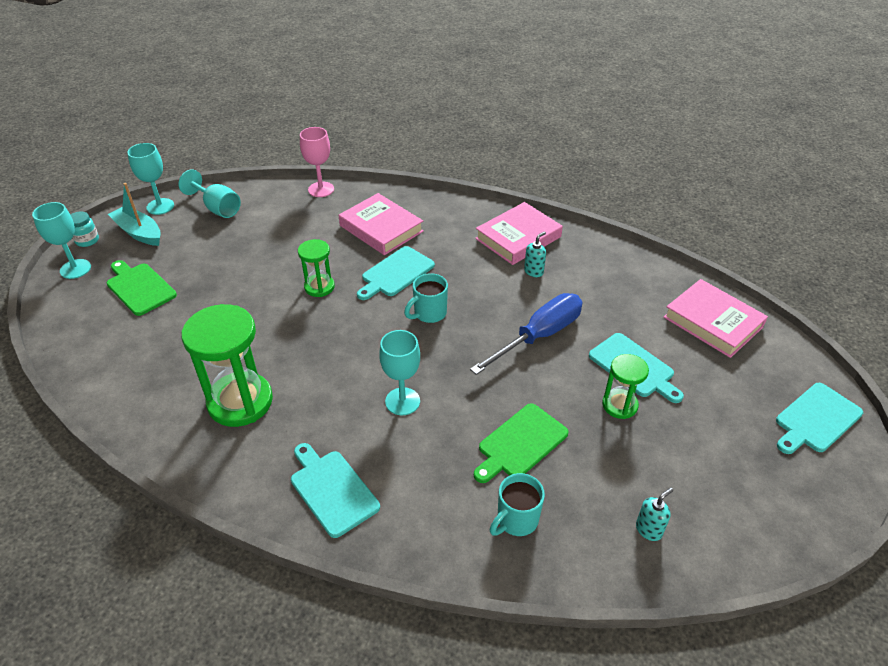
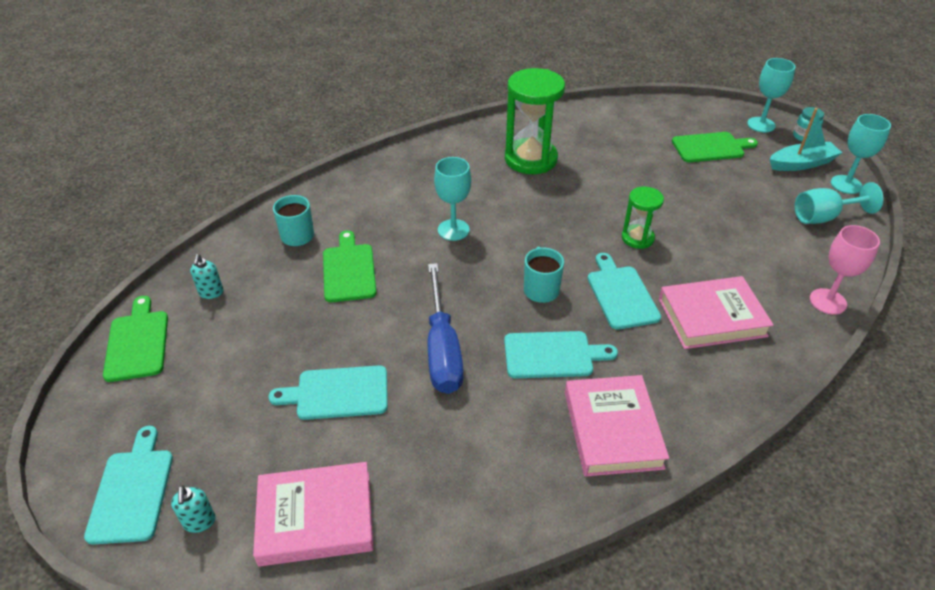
camera: 125 degrees right, 0 degrees up
(332, 490) = (412, 171): turquoise cutting board -> turquoise cutting board (552, 355)
(533, 271) = (539, 405): turquoise soap dispenser -> turquoise soap dispenser (199, 522)
(619, 405) = (313, 351): green hourglass -> none
(748, 535) = (137, 342): none -> green cutting board

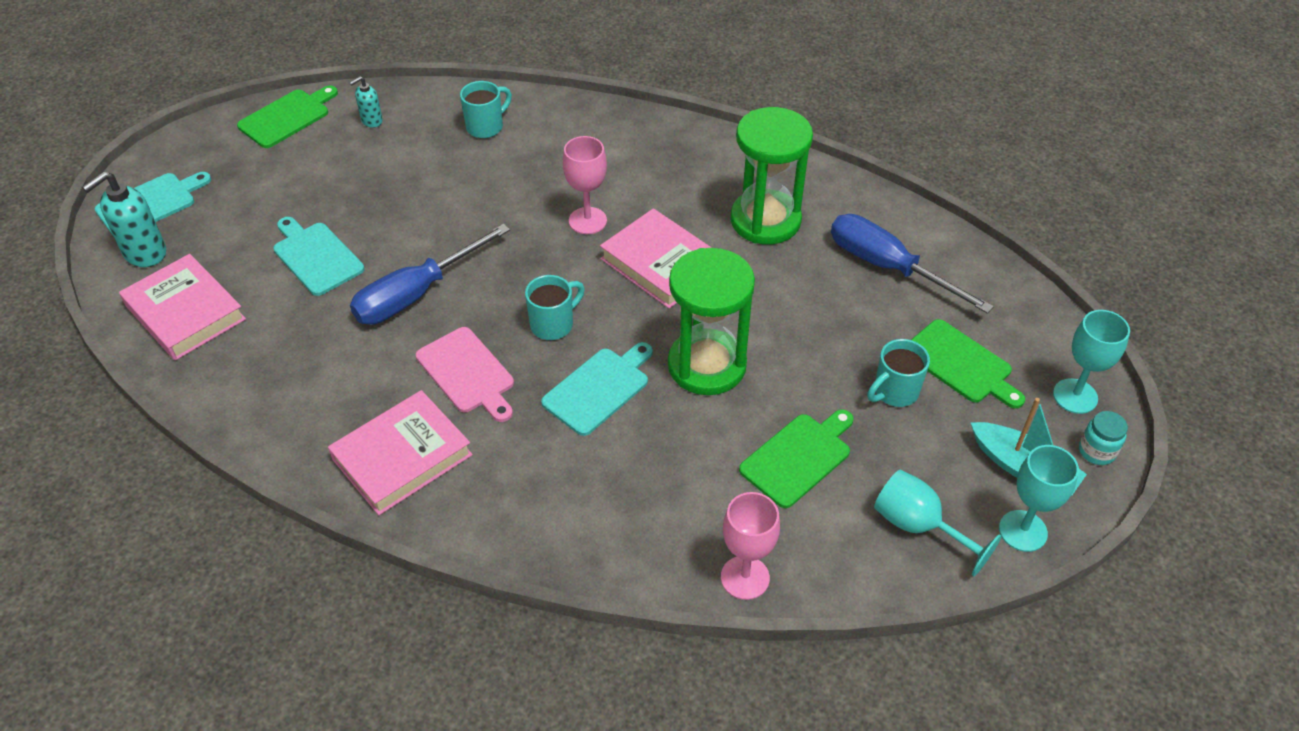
camera: 55 degrees right, 5 degrees up
(199, 522) = (144, 253): turquoise soap dispenser -> turquoise soap dispenser, size x1.78
(349, 270) = (468, 183): green cutting board -> green cutting board (798, 457)
(453, 230) = (587, 221): turquoise goblet -> pink goblet
(552, 355) = (467, 373): turquoise cutting board -> pink cutting board
(614, 135) = (888, 267): none -> blue screwdriver
(637, 238) = (707, 365): green hourglass -> green hourglass, size x1.84
(712, 317) = (625, 478): pink book -> pink book (661, 264)
(715, 179) = (894, 392): none -> turquoise mug

